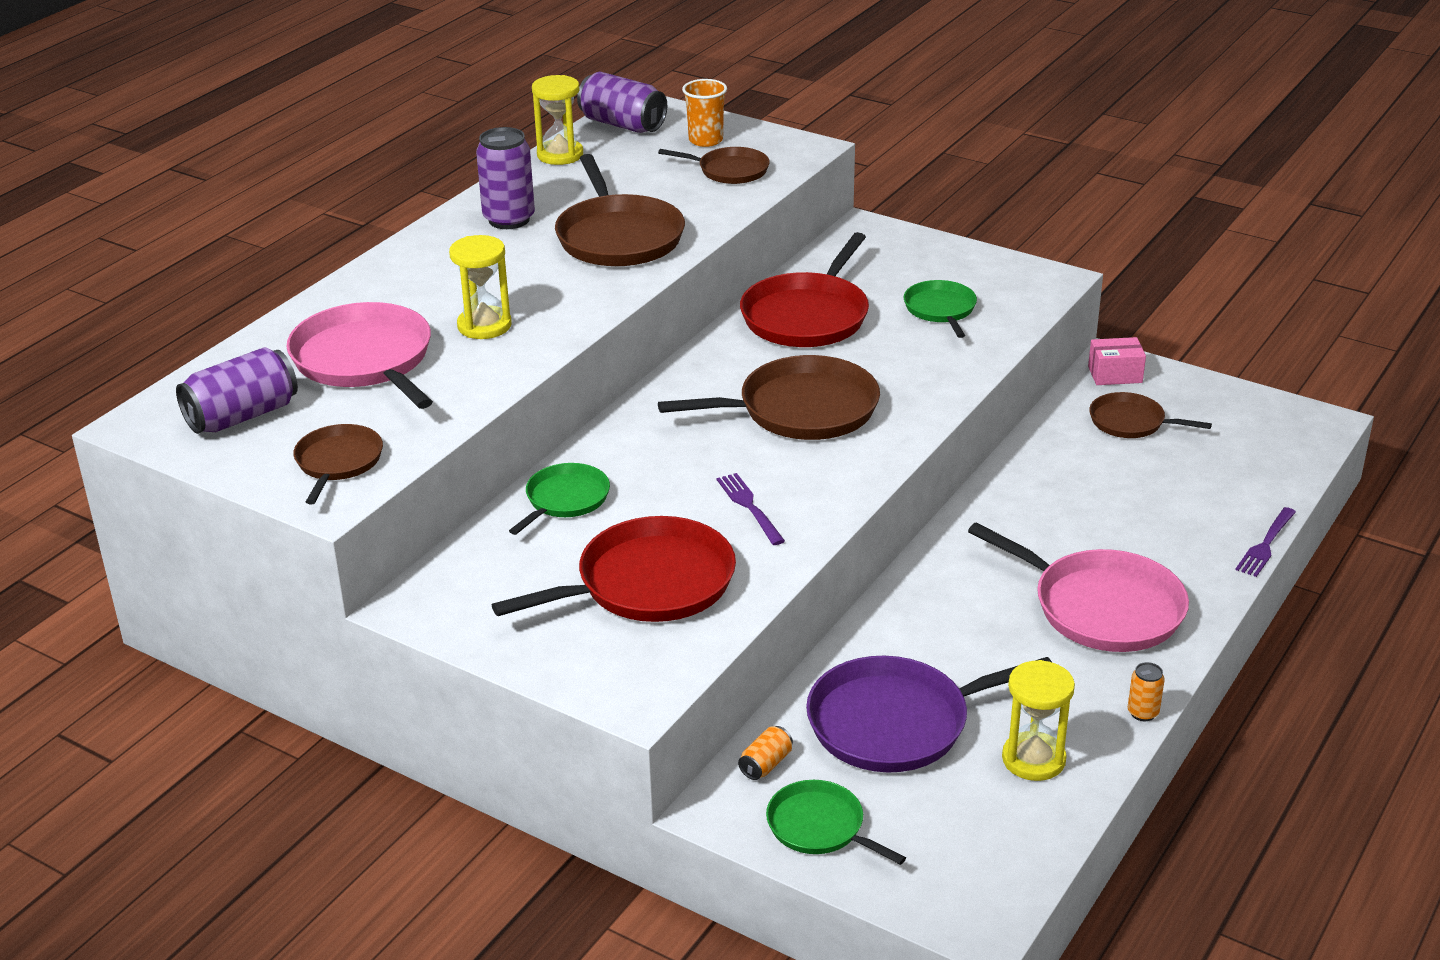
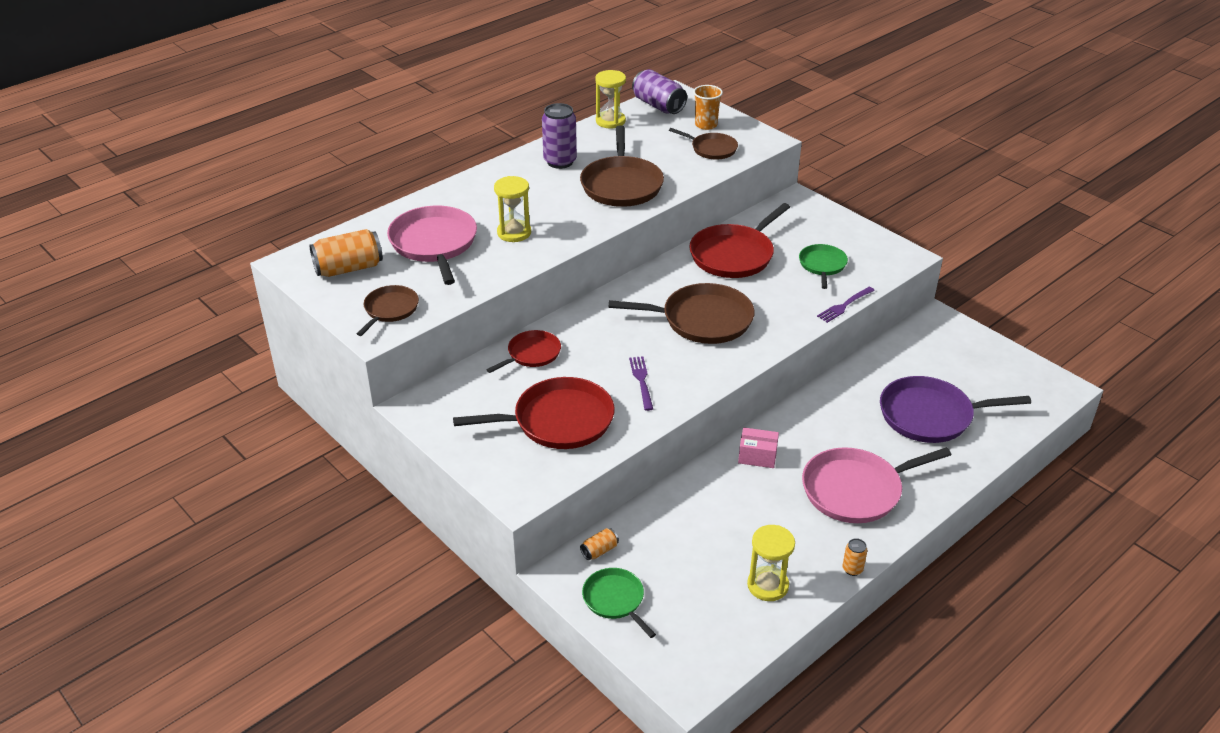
camera: 15 degrees right, 5 degrees up
(242, 416) = (349, 268): purple can -> orange can
(565, 499) = (531, 354): green pan -> red pan
(896, 722) = (691, 541): purple pan -> purple pan (930, 415)
(1101, 607) = (856, 490): pink pan -> pink pan turned 105 degrees clockwise
(1115, 374) = (935, 327): pink box -> pink box (757, 456)
(1131, 422) = (931, 363): brown pan -> none
(1266, 544) = (986, 468): purple fork -> purple fork (844, 305)

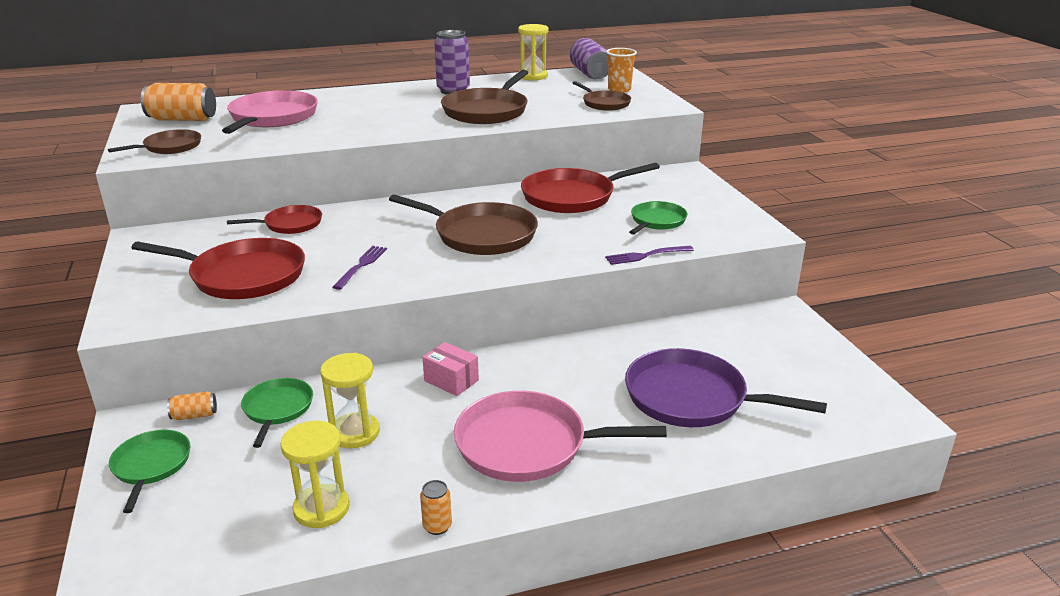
camera: 25 degrees right, 10 degrees down
(514, 233) = (347, 122): yellow hourglass -> yellow hourglass (355, 433)
(656, 524) = (277, 409): none -> green pan

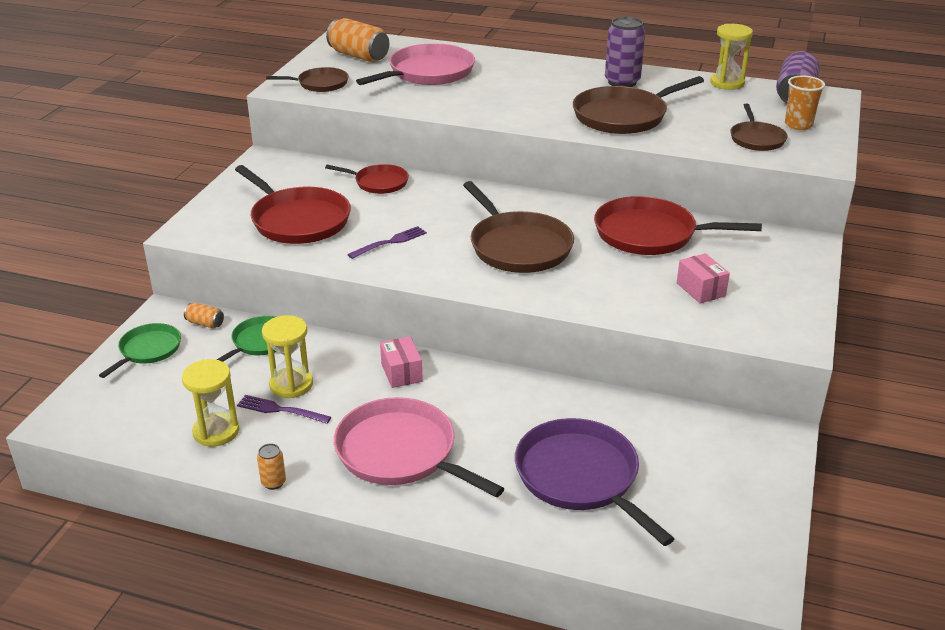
camera: 35 degrees right, 5 degrees up
(646, 255) = (642, 322): purple fork -> purple fork (280, 410)
(657, 221) = (701, 289): green pan -> pink box

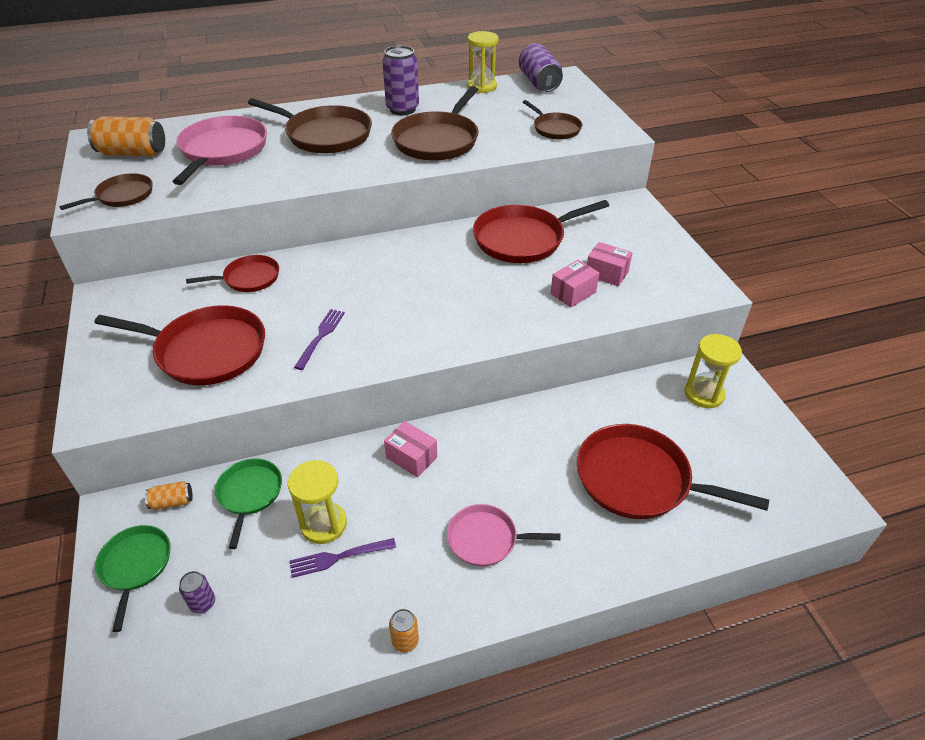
camera: 35 degrees left, 10 degrees up
(167, 392) = (203, 603): none -> purple can
(216, 431) = (297, 619): yellow hourglass -> yellow hourglass (704, 394)
(401, 453) = (486, 539): pink pan -> pink pan, size x0.57
(518, 246) = (435, 293): brown pan -> brown pan (325, 135)
(580, 477) = (638, 479): purple pan -> red pan
(646, 292) = (573, 293): none -> pink box
(798, 125) = (569, 107): orange cup -> none

